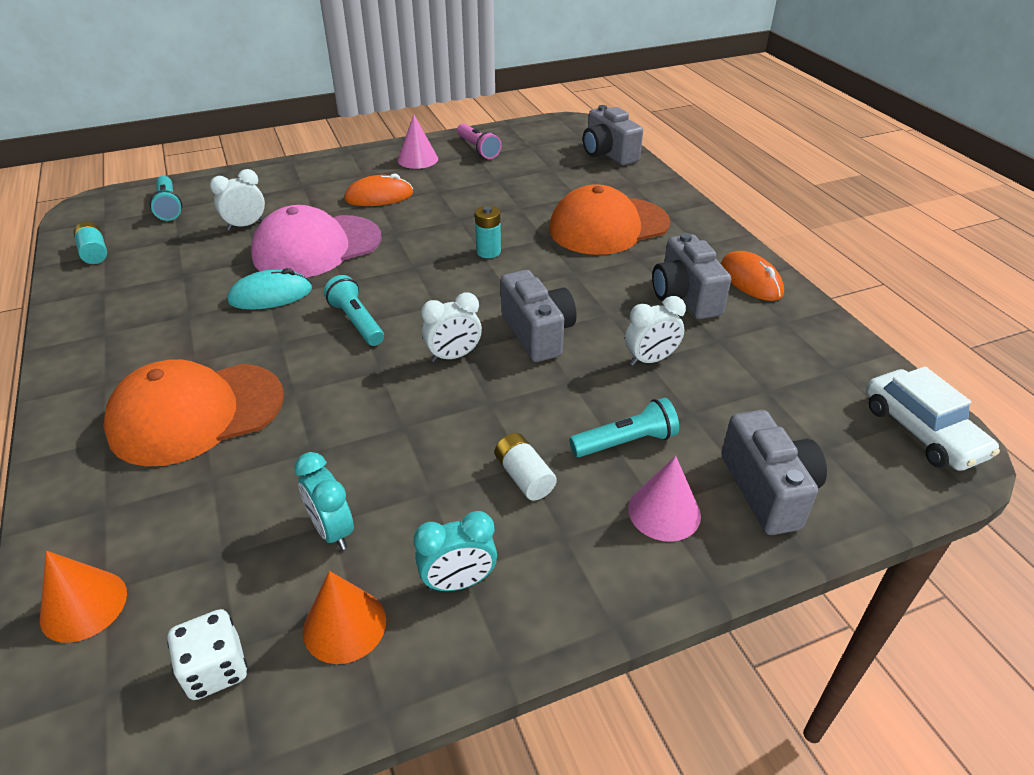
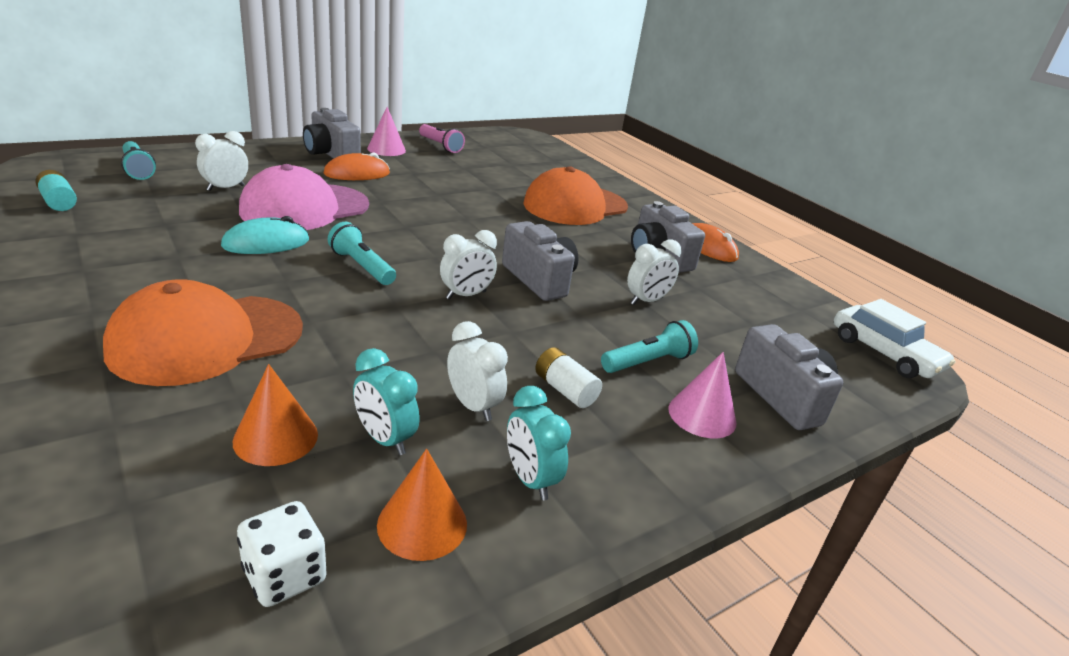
camera: 15 degrees left, 10 degrees down
(84, 605) = (104, 521): orange cone -> orange cone (276, 437)
(425, 494) = (473, 406): none -> white clock
(458, 582) = (530, 479): turquoise clock -> turquoise clock turned 90 degrees clockwise
(488, 252) = (474, 219): turquoise battery -> none
(608, 153) = (557, 156): grey camera -> grey camera (331, 154)

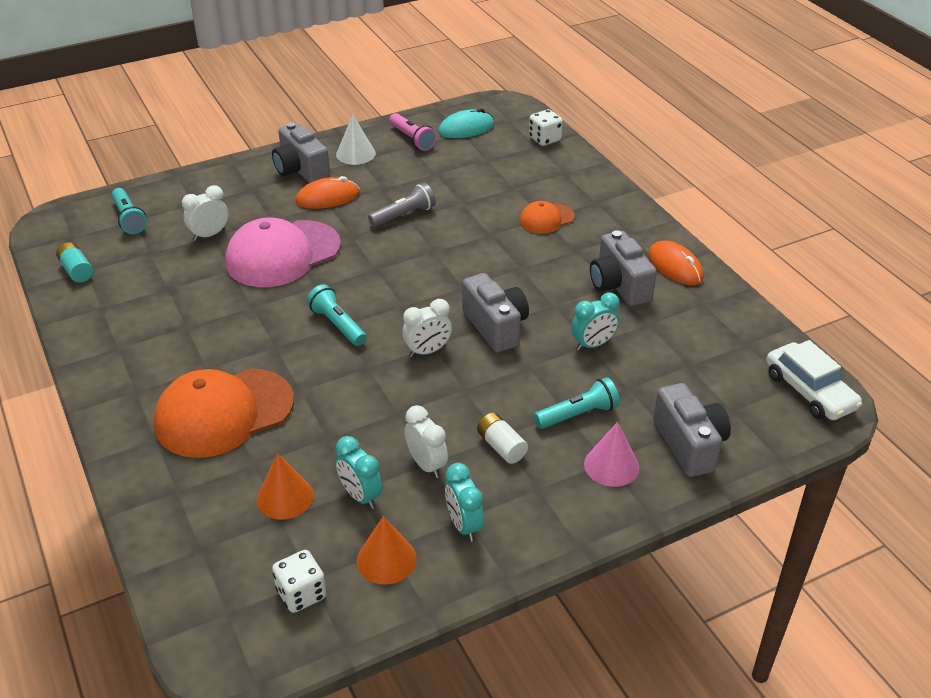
camera: 10 degrees right, 10 degrees up
(266, 243) = (254, 304): turquoise mouse -> turquoise mouse (466, 128)
(386, 149) = (355, 154): pink cone -> white cone
(434, 192) = (404, 215): none -> grey flashlight
(562, 157) = (545, 139): none -> white dice
(575, 205) = (546, 219): orange cap -> orange cap, size x0.50
(646, 301) = (593, 345): white clock -> turquoise clock

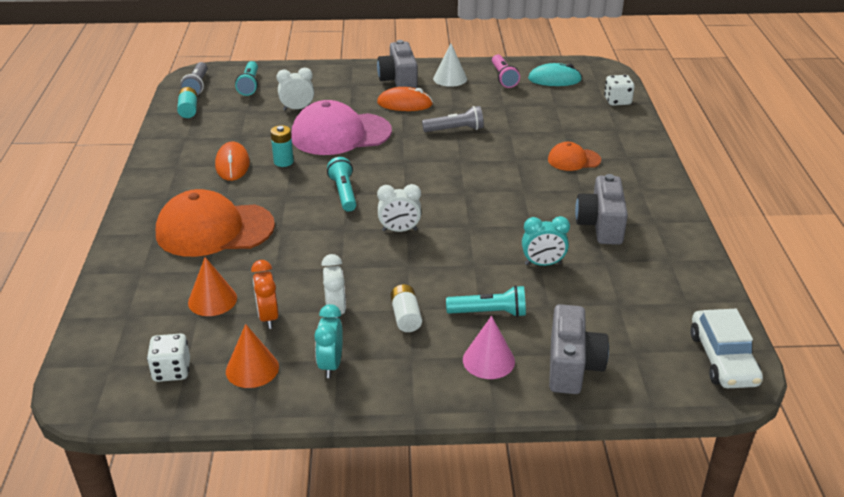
camera: 25 degrees right, 5 degrees down
(63, 236) = (197, 86): none -> grey flashlight
(242, 306) = (283, 162): none -> turquoise battery
(360, 496) = (268, 317): turquoise clock -> orange clock
(495, 326) = (469, 228): grey camera -> none
(675, 266) = (664, 224): orange mouse -> orange mouse (232, 164)

